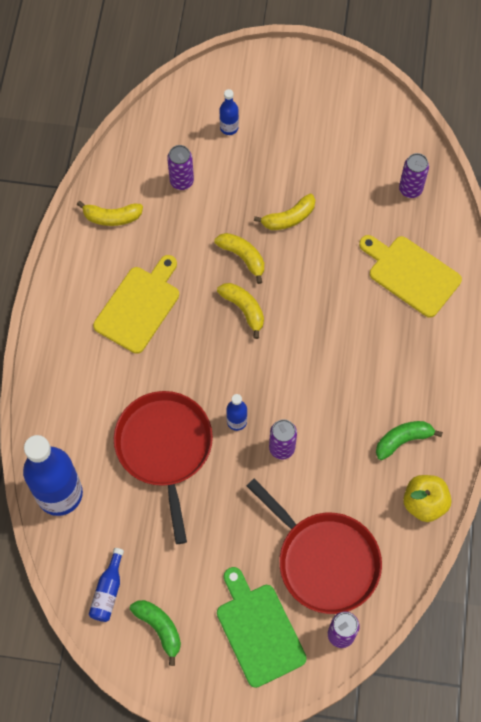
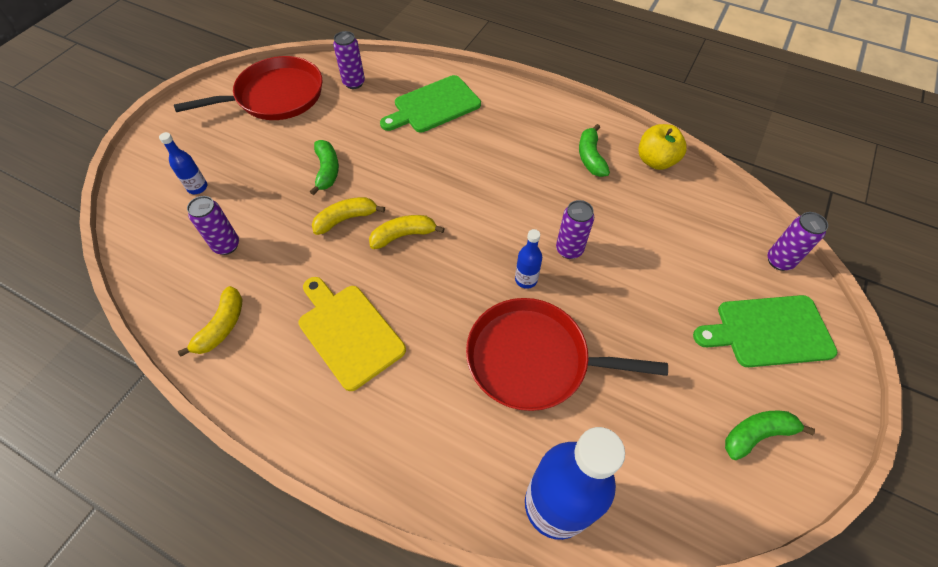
camera: 70 degrees left, 10 degrees down
(108, 591) = (701, 482): blue bottle -> none
(289, 218) = (327, 171): yellow banana -> green banana
(324, 560) = (698, 251): red pan -> red pan (275, 96)
(411, 274) = (433, 105): yellow cutting board -> green cutting board

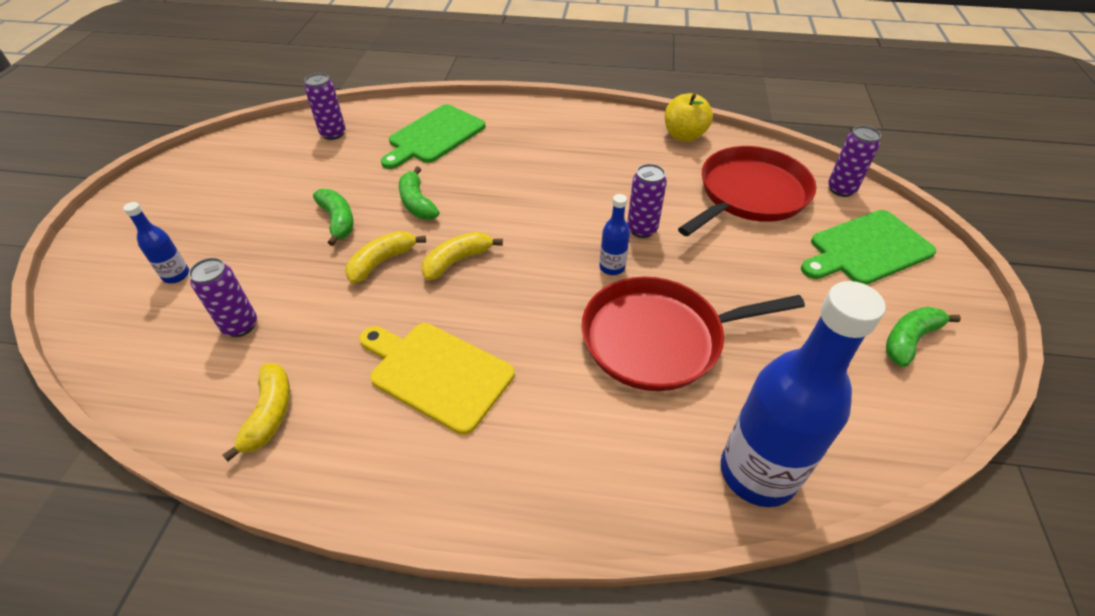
camera: 20 degrees left, 10 degrees down
(275, 96) = (242, 164): red pan -> red pan (749, 194)
(590, 157) = (620, 146): green banana -> green banana (417, 203)

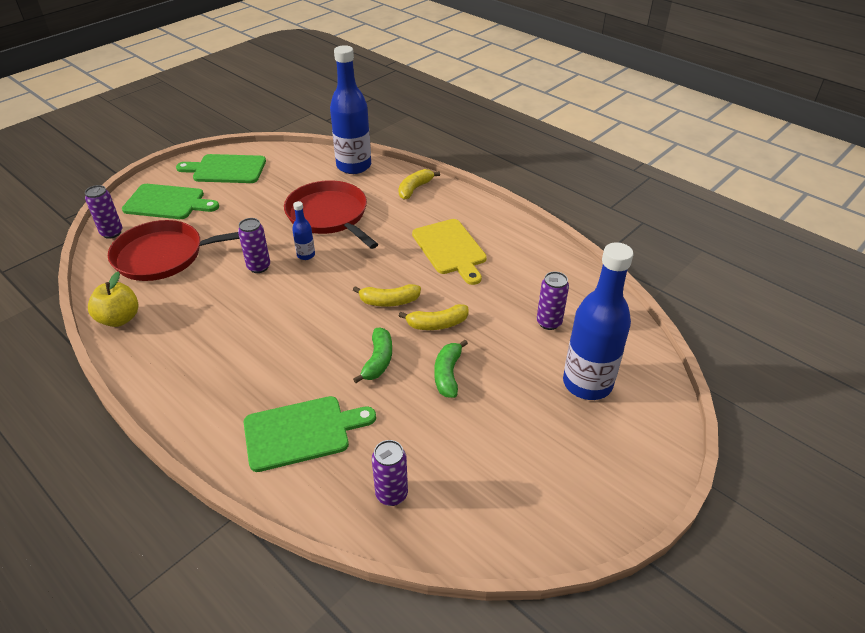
camera: 145 degrees left, 5 degrees down
(176, 275) = (587, 383): blue bottle -> blue bottle, size x2.25
(269, 414) = (545, 268): yellow banana -> yellow banana (415, 189)
(658, 339) = (329, 216): red pan -> red pan turned 150 degrees counterclockwise
(909, 340) = (226, 169): green banana -> green cutting board

